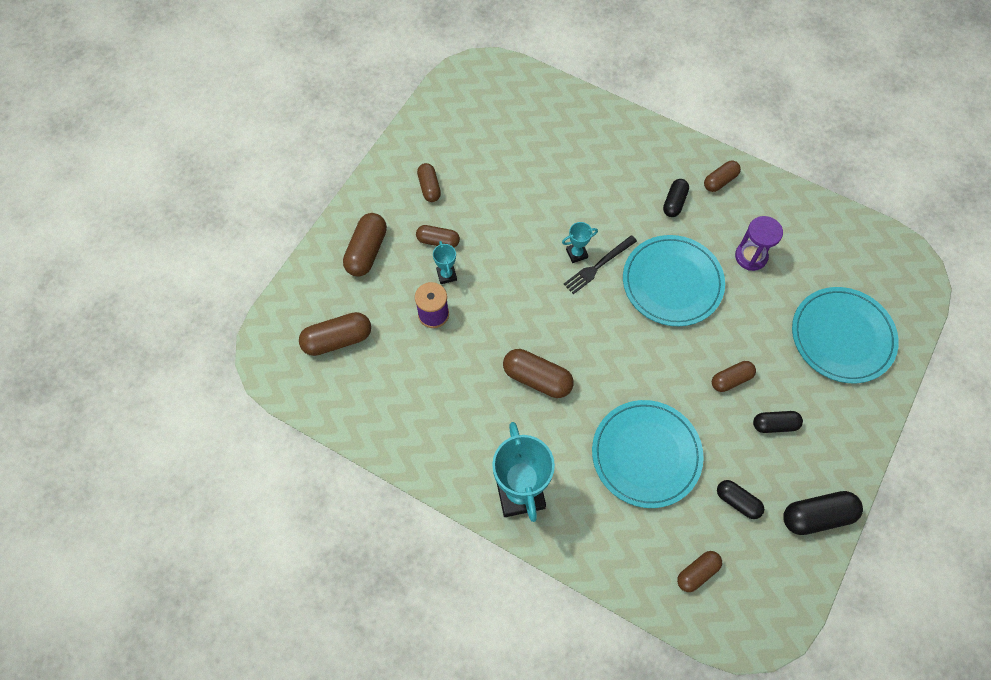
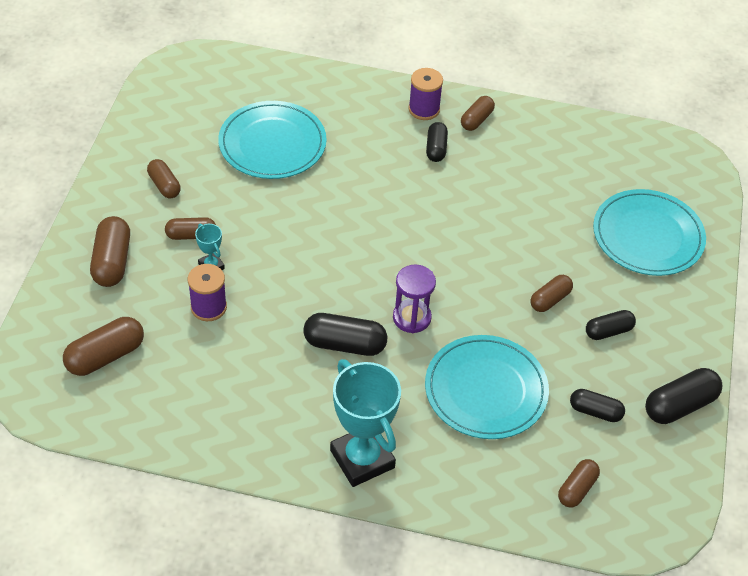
camera: 20 degrees left, 15 degrees down
(537, 378) = (345, 344): brown capsule -> black capsule
(576, 253) = (348, 216): turquoise trophy -> none
(598, 266) = (375, 223): black fork -> none
(672, 282) = (459, 223): turquoise plate -> turquoise plate (272, 143)
(675, 160) = (424, 109): none -> purple spool
(751, 256) = (531, 182): purple hourglass -> purple hourglass (412, 318)

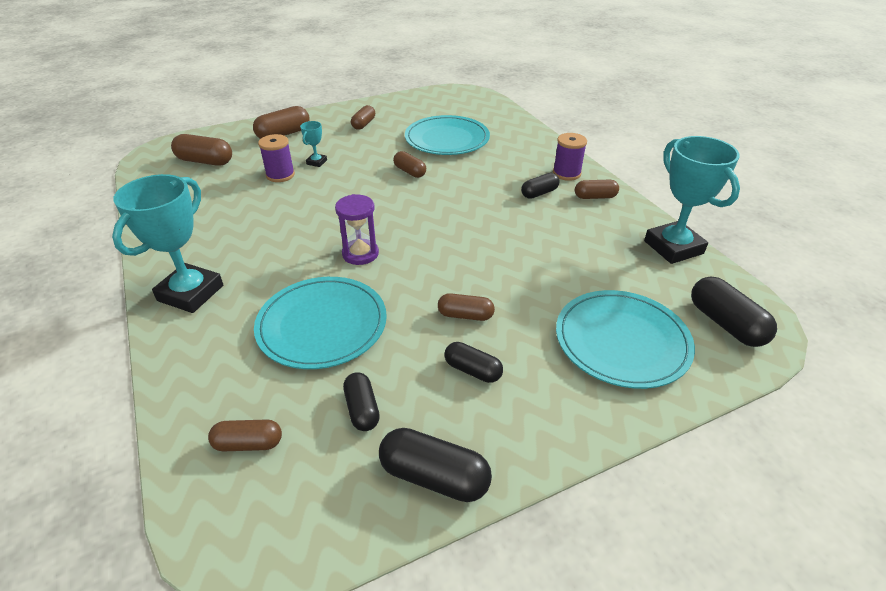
camera: 55 degrees right, 10 degrees down
(191, 235) = (334, 146): brown capsule -> brown capsule (409, 172)
(345, 344) = (301, 236): black capsule -> black capsule (726, 324)
(582, 130) = (673, 247): none -> turquoise trophy

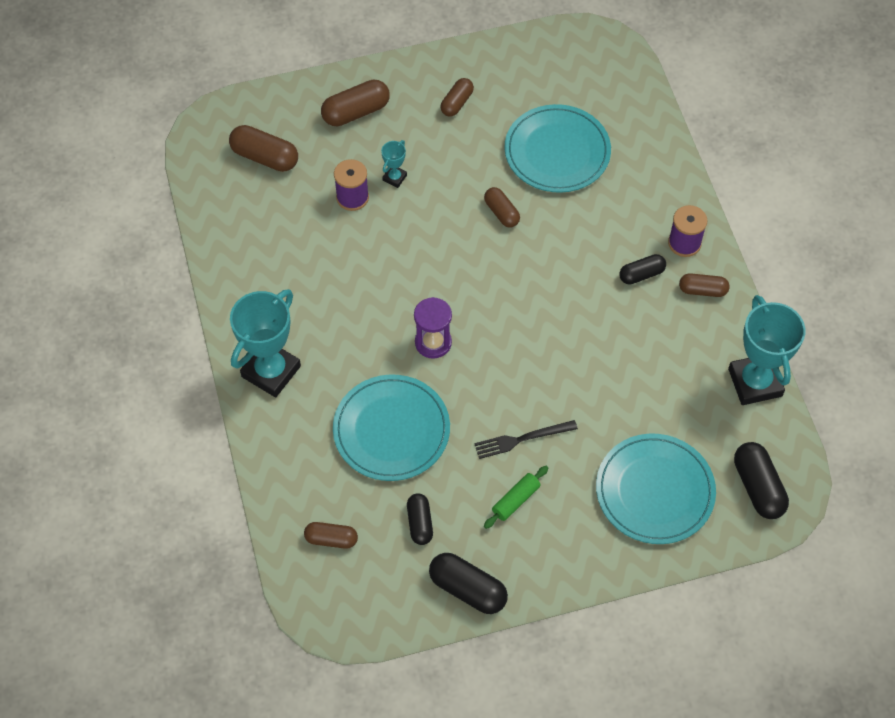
camera: 10 degrees right, 20 degrees up
(465, 315) = (522, 439): brown capsule -> black fork
(472, 370) = (516, 500): black capsule -> green rolling pin

